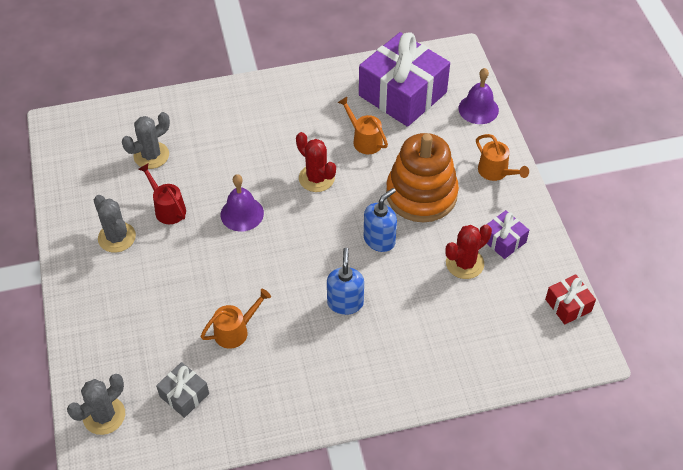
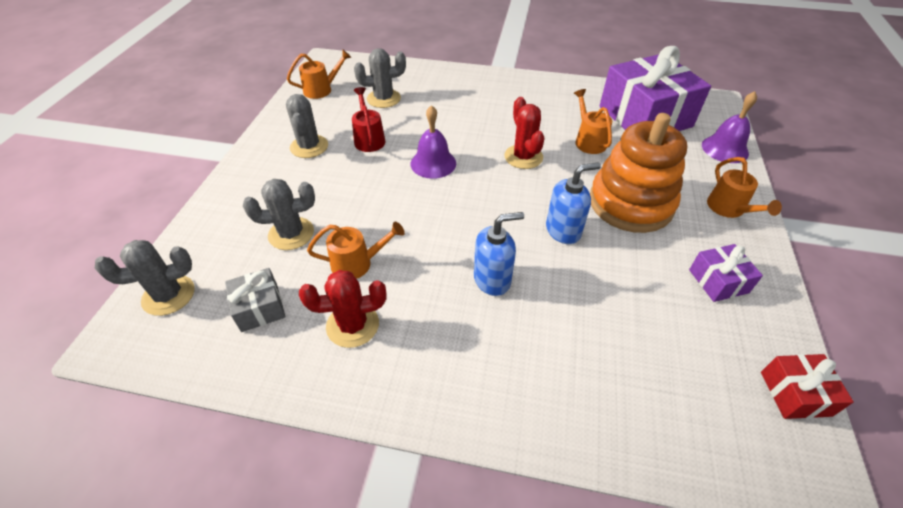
camera: 25 degrees right, 5 degrees down
(80, 165) = (322, 89): none -> orange watering can
(164, 327) = (291, 234): none -> grey cactus
(345, 303) = (492, 279): blue soap dispenser -> blue soap dispenser turned 45 degrees clockwise
(464, 263) = (658, 289): red cactus -> red cactus (352, 325)

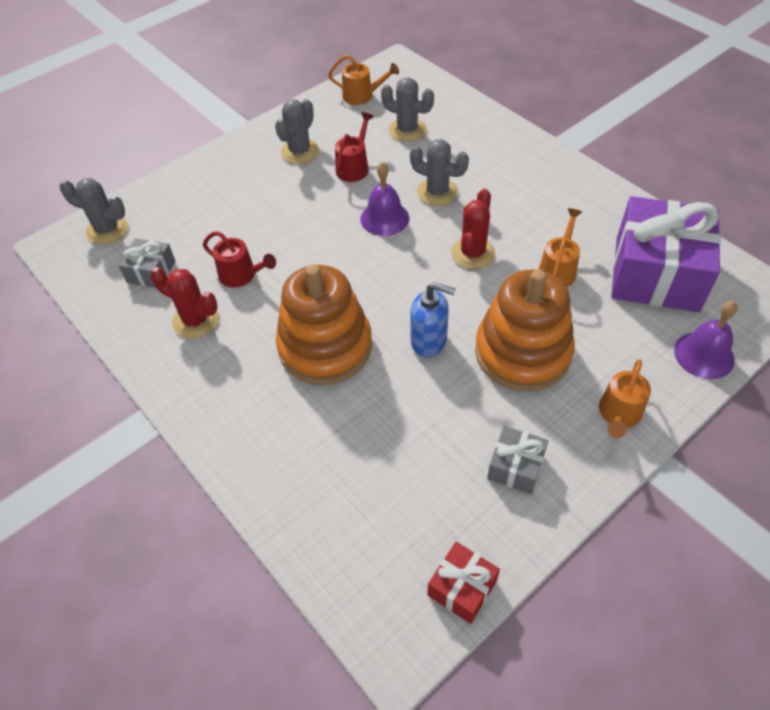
camera: 40 degrees right, 5 degrees up
(291, 234) = (219, 225): grey cactus -> grey cactus (437, 192)
(358, 263) = (242, 275): orange watering can -> red watering can
(492, 279) = (325, 347): blue soap dispenser -> orange stacking toy
(718, 281) = (515, 467): purple gift -> grey gift

